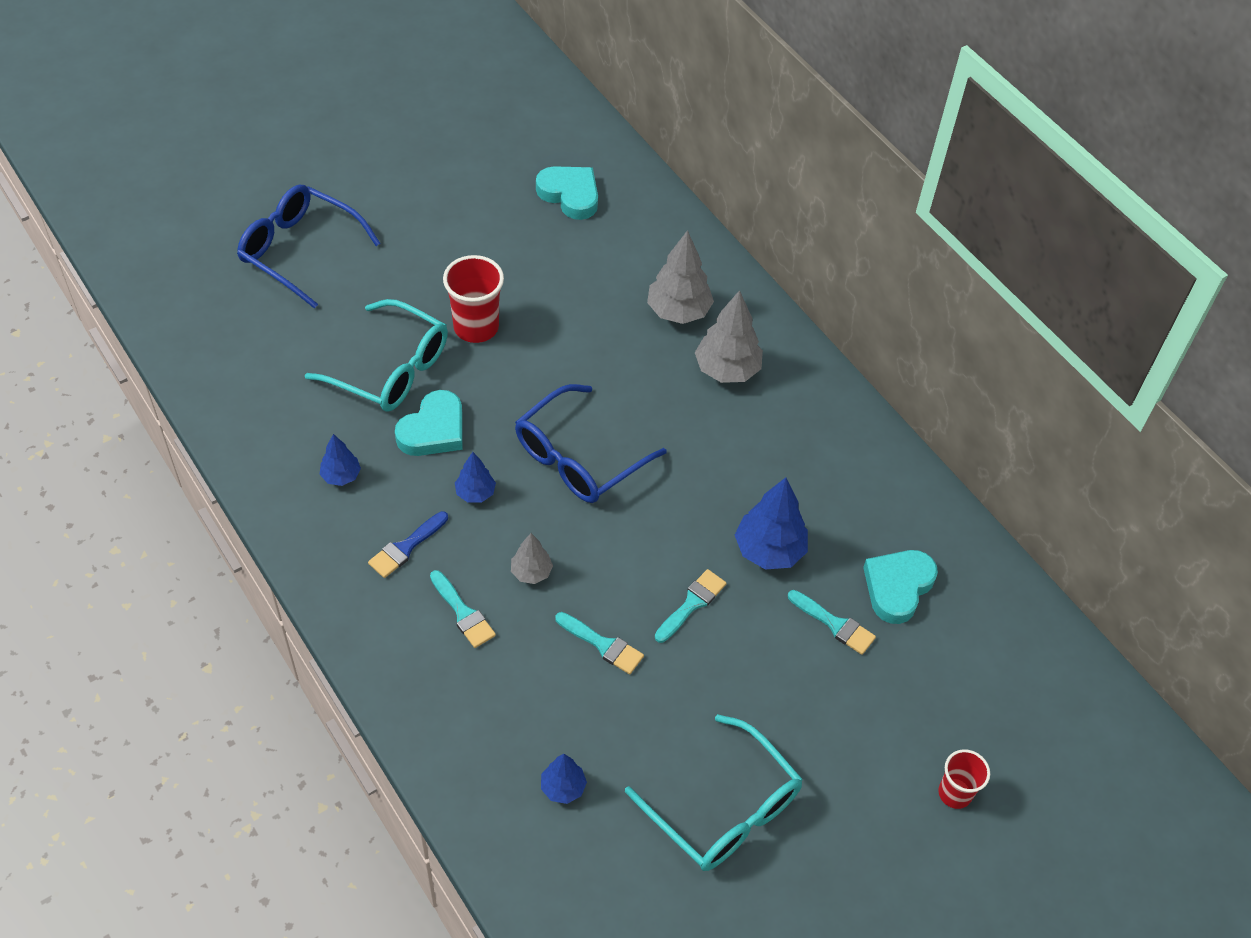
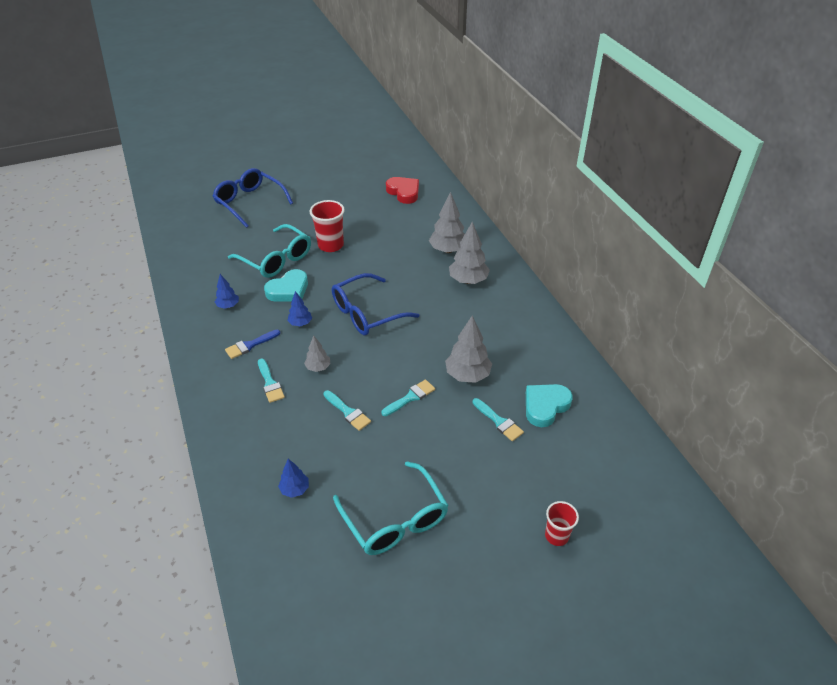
camera: 15 degrees right, 10 degrees down
(570, 195) = (404, 192): turquoise heart -> red heart
(769, 550) = (467, 375): blue tree -> grey tree

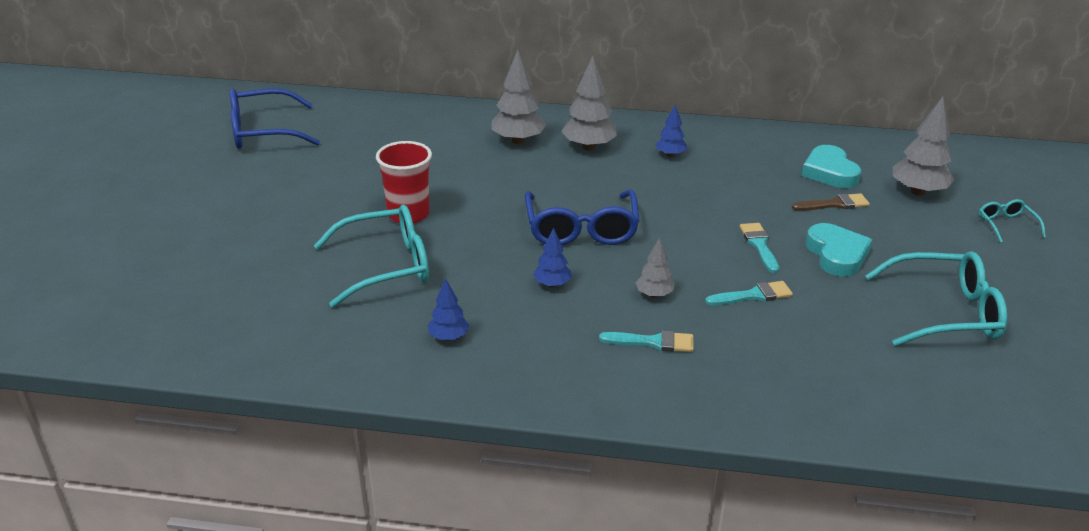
camera: 60 degrees left, 10 degrees down
(249, 202) = (208, 252): blue glasses -> blue glasses (263, 132)
(250, 345) = (558, 339): blue brush -> none
(288, 290) = (469, 275): turquoise heart -> turquoise heart (837, 254)
(295, 489) = (863, 373): blue tree -> blue tree (670, 155)
(404, 192) = (361, 131): red heart -> none
(467, 375) = (750, 199): grey tree -> grey tree (918, 192)
(499, 421) = (834, 204): turquoise brush -> brown brush
(556, 536) = (1006, 225): red cup -> turquoise glasses

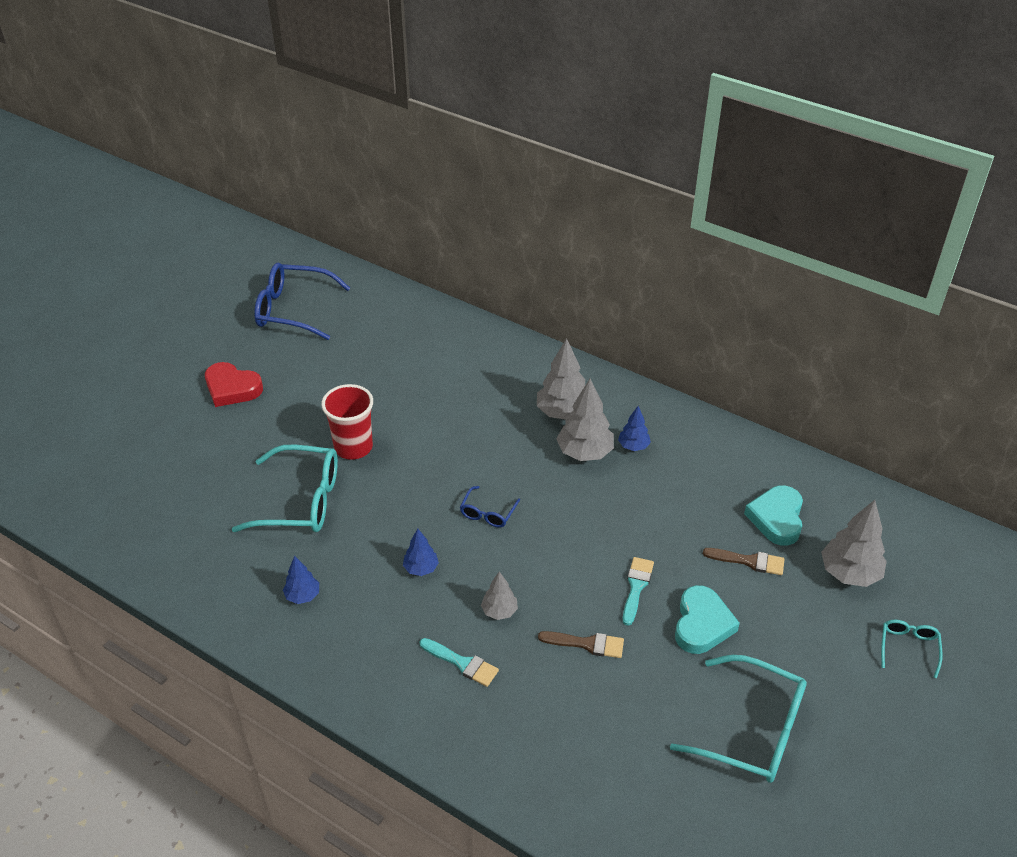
camera: 25 degrees right, 10 degrees up
(241, 201) = (232, 388): none -> red heart
(518, 141) = (503, 385): grey tree -> grey tree (584, 453)
(581, 229) = (488, 513): blue glasses -> blue glasses, size x0.49
(753, 295) = (587, 644): turquoise brush -> brown brush

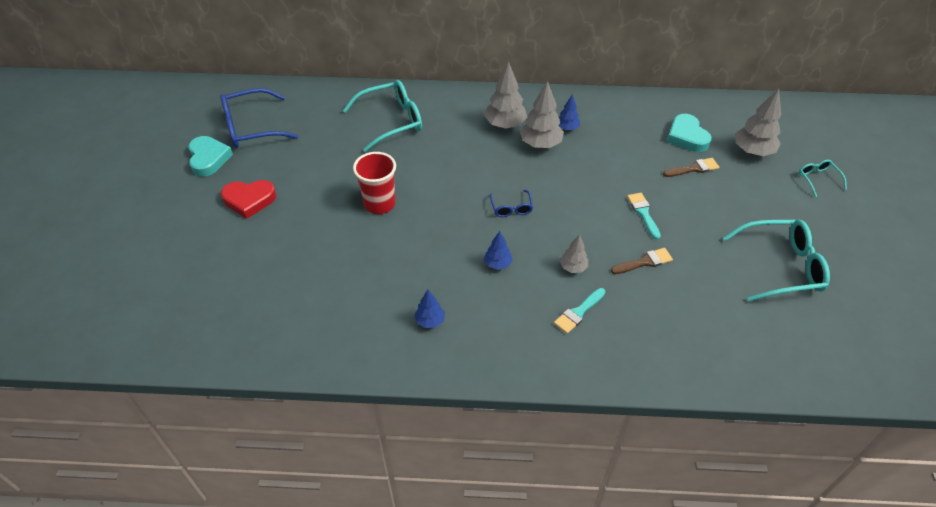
camera: 30 degrees left, 5 degrees up
(301, 501) = (372, 256): turquoise glasses -> turquoise glasses (391, 121)
(462, 663) = (578, 312): turquoise brush -> turquoise brush turned 135 degrees clockwise
(702, 624) = (700, 218): turquoise heart -> turquoise heart (208, 158)

